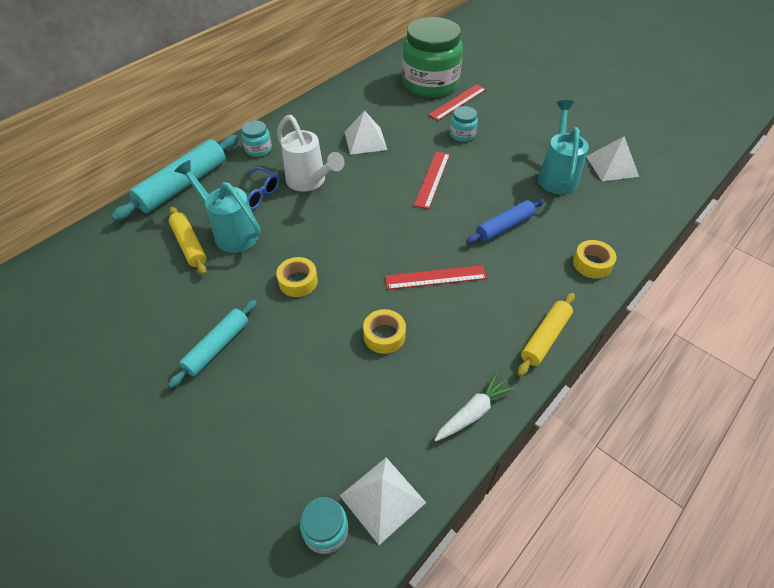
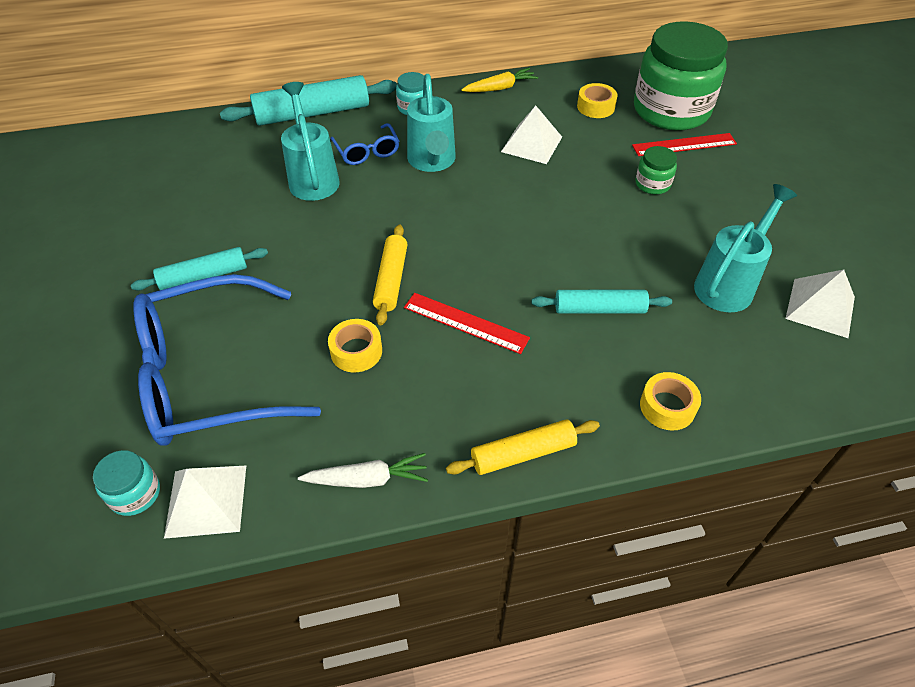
camera: 35 degrees right, 0 degrees up
(189, 245) = (267, 172): yellow rolling pin -> yellow rolling pin (391, 280)
(297, 413) = (211, 376): none -> blue glasses
(298, 281) = (327, 254): yellow tape -> yellow tape (595, 107)
(307, 111) = (500, 88): none -> yellow carrot
(310, 182) = (432, 162): white watering can -> turquoise watering can
(432, 179) = (566, 218): red ruler -> none
(462, 134) = (652, 184): turquoise jar -> green jar
(504, 226) = (599, 309): blue rolling pin -> turquoise rolling pin

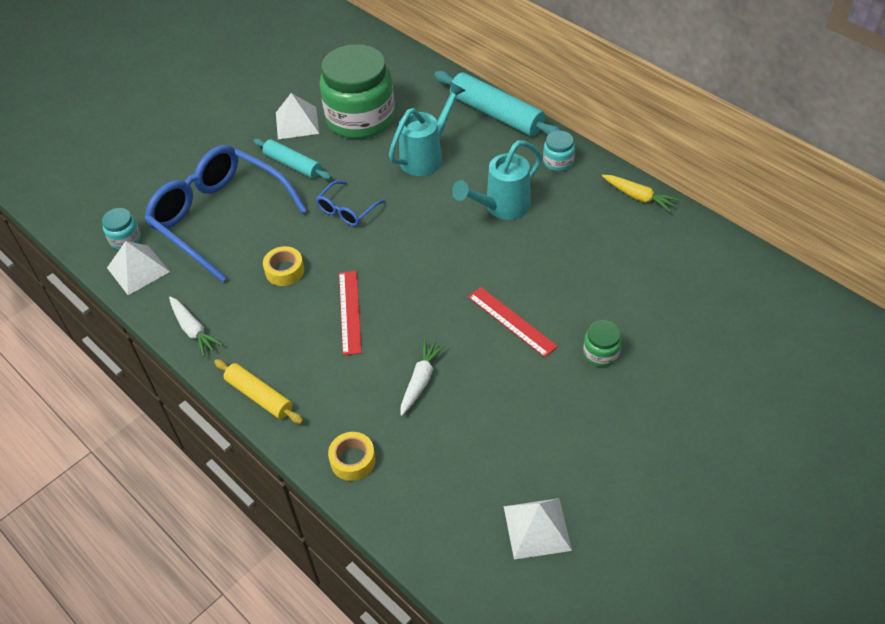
camera: 60 degrees right, 0 degrees up
(367, 151) = (480, 167): blue glasses -> blue glasses (347, 210)
(391, 280) = (360, 253): yellow rolling pin -> none
(532, 144) = (580, 253): white pyramid -> white pyramid (297, 123)
(595, 107) = (676, 269): yellow tape -> none
(599, 309) = (420, 380): turquoise rolling pin -> white carrot
(671, 110) = (726, 324): green jar -> green jar (360, 118)
(684, 145) = (680, 354): red ruler -> red ruler (511, 321)
(729, 283) = (515, 453): turquoise watering can -> none

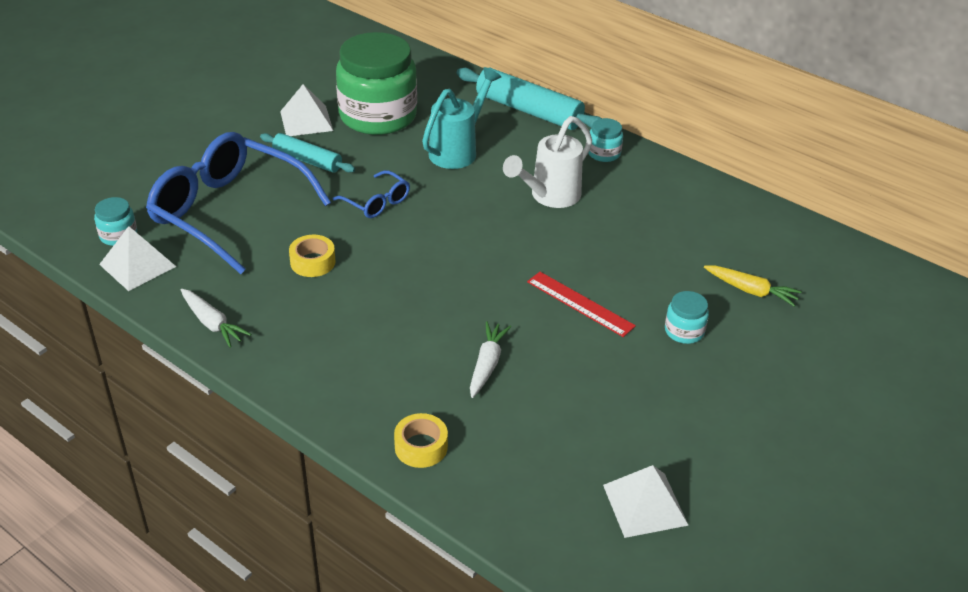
camera: 10 degrees left, 10 degrees down
(259, 396) = (301, 387): yellow rolling pin -> none
(347, 210) = (376, 202): blue glasses -> blue glasses turned 75 degrees counterclockwise
(349, 312) = (394, 300): red ruler -> none
(501, 208) = (549, 197): turquoise watering can -> white watering can
(601, 353) = (684, 331): green jar -> turquoise jar
(638, 197) = (696, 184): yellow carrot -> yellow carrot (751, 291)

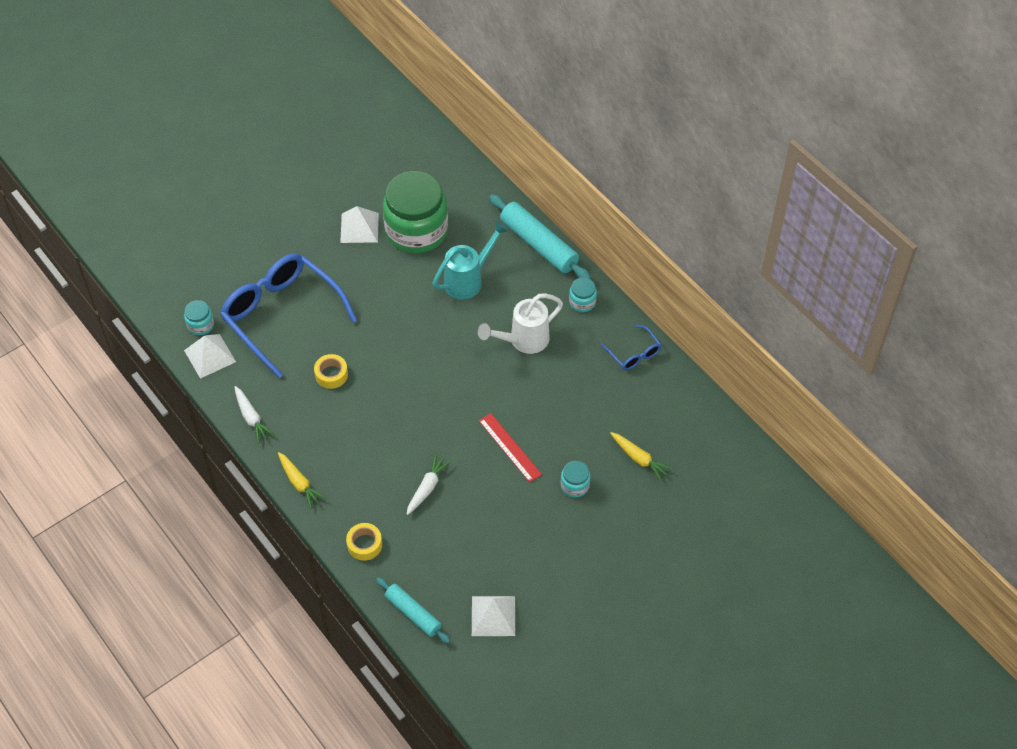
camera: 15 degrees right, 15 degrees up
(302, 388) = (299, 483): none -> yellow carrot
(307, 160) = (350, 271): turquoise rolling pin -> turquoise rolling pin (413, 613)
(376, 202) = (391, 324): blue glasses -> blue glasses (634, 353)

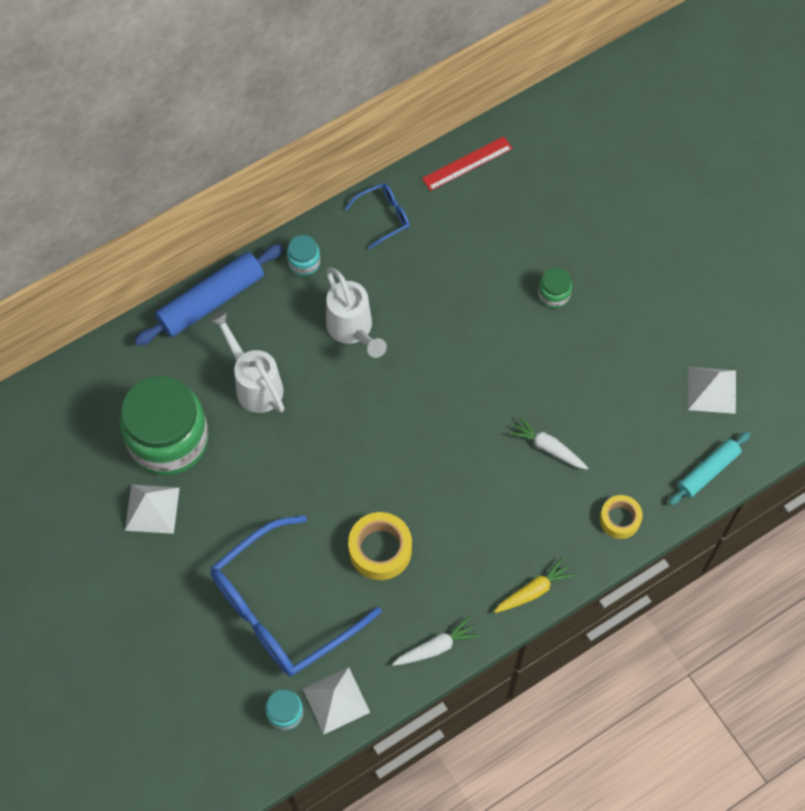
camera: 85 degrees left, 10 degrees up
(331, 374) = (380, 550): yellow tape -> yellow tape, size x1.54
(468, 279) = (254, 383): turquoise watering can -> white watering can
(509, 447) = (500, 357): red ruler -> red ruler (467, 163)
(539, 244) = (211, 300): turquoise rolling pin -> blue rolling pin
(575, 485) = (553, 294): turquoise jar -> green jar
(639, 458) = (523, 228): yellow carrot -> none

